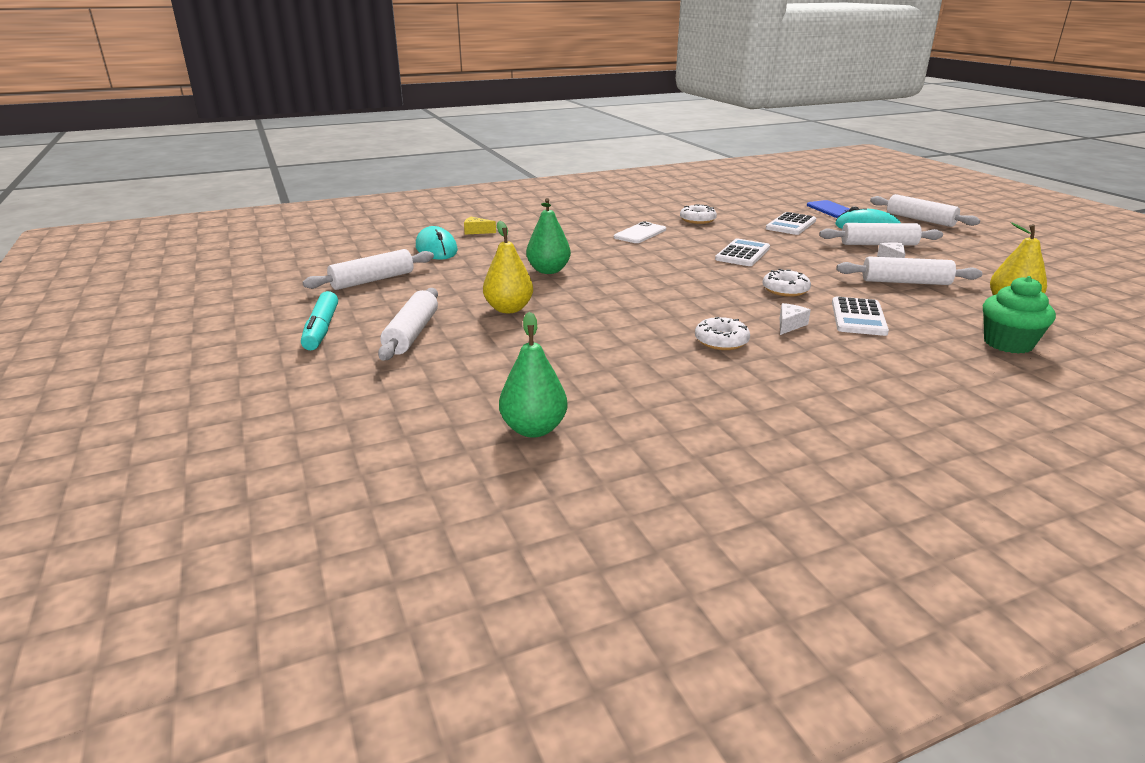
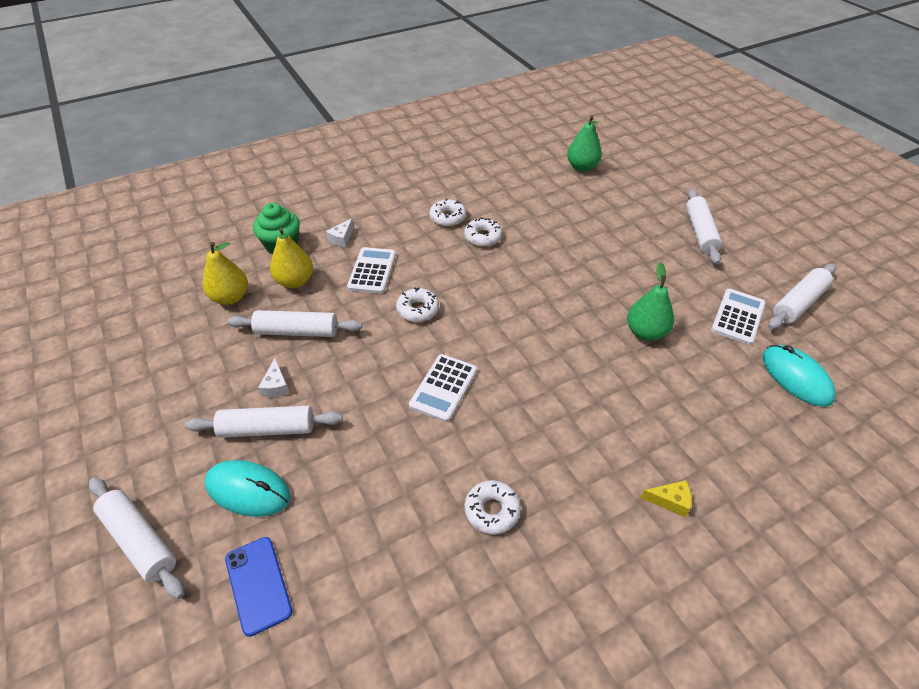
camera: 175 degrees right, 20 degrees up
(321, 329) = (767, 233): turquoise marker -> none
(476, 231) = (787, 436): yellow cheese -> yellow cheese (670, 501)
(509, 309) = (649, 266): yellow pear -> yellow pear (295, 281)
(640, 233) = (570, 445): white phone -> none
(780, 364) = (447, 217): none -> white donut
(789, 325) = (429, 258): white cheese -> white cheese (341, 238)
(791, 225) = (355, 498): white calculator -> white calculator (738, 317)

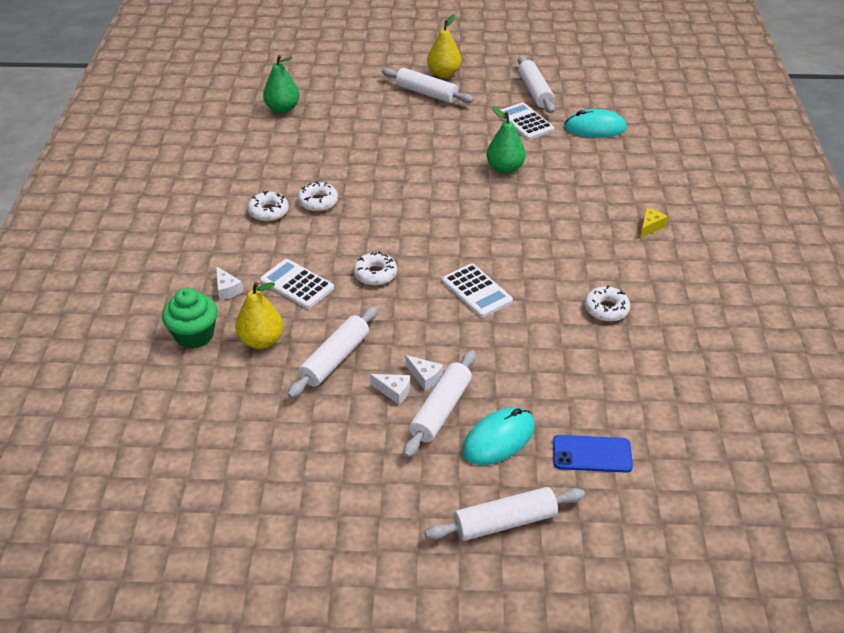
camera: 60 degrees left, 5 degrees down
(230, 297) = (241, 394): yellow pear -> yellow pear (444, 74)
(305, 399) = (425, 377): none -> white cheese

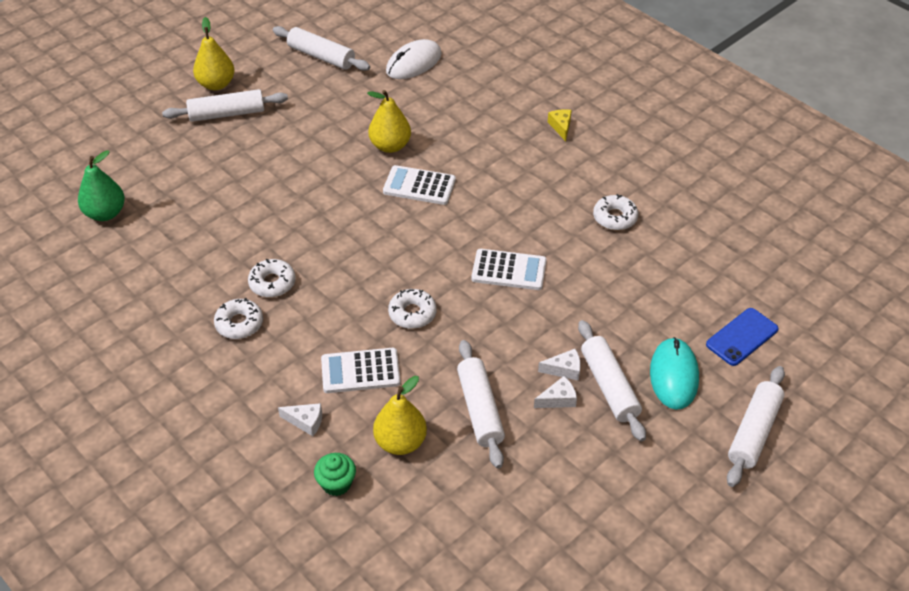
camera: 45 degrees left, 5 degrees up
(194, 335) = (336, 483): green cupcake -> green cupcake, size x0.66
(505, 168) = (390, 146): green pear -> yellow pear
(525, 122) = (351, 91): white calculator -> white calculator (419, 186)
(595, 128) = (414, 63): turquoise mouse -> white mouse

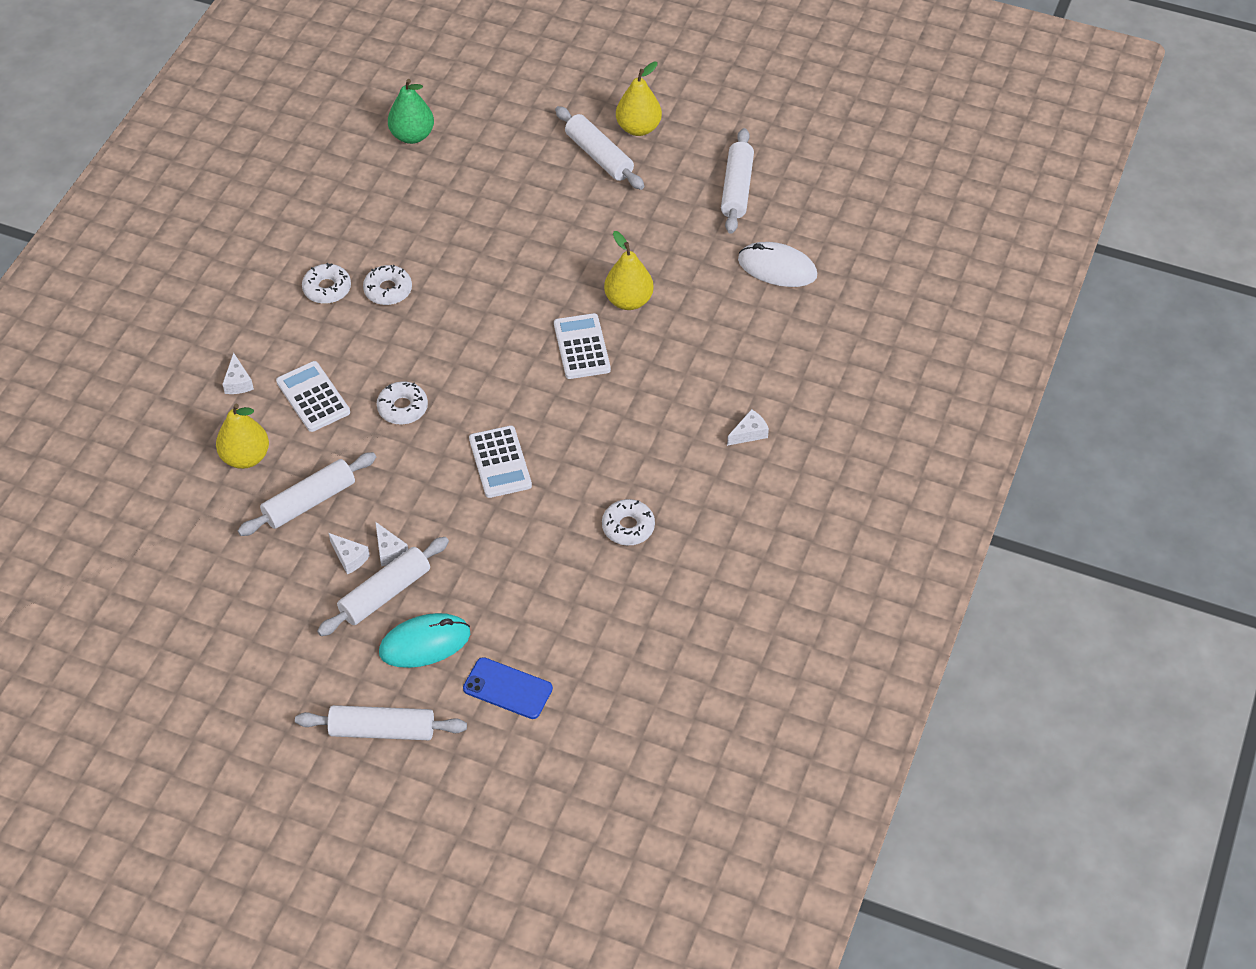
camera: 65 degrees right, 5 degrees up
(336, 483) = (182, 430): green cupcake -> none
(561, 127) = (749, 433): yellow cheese -> white cheese

